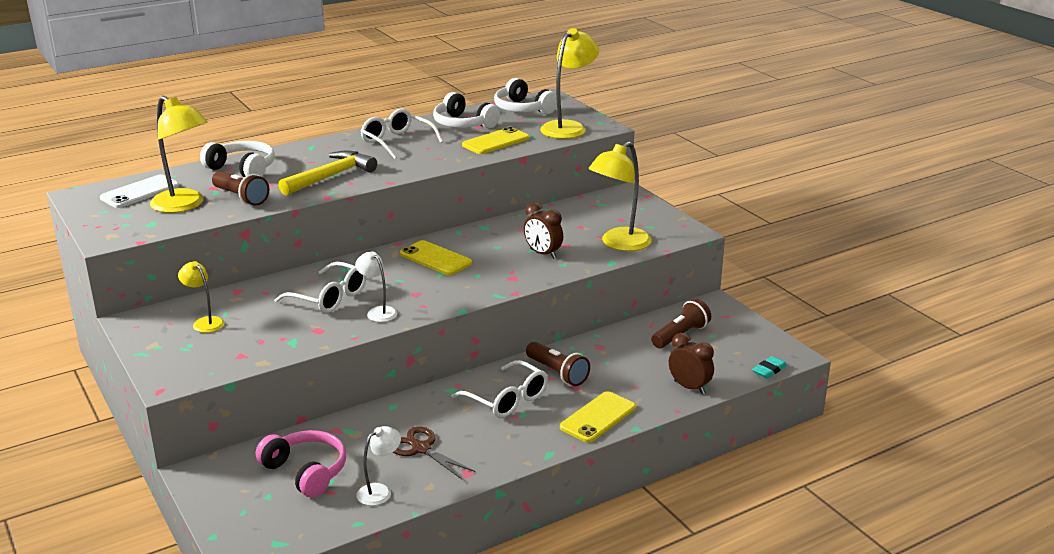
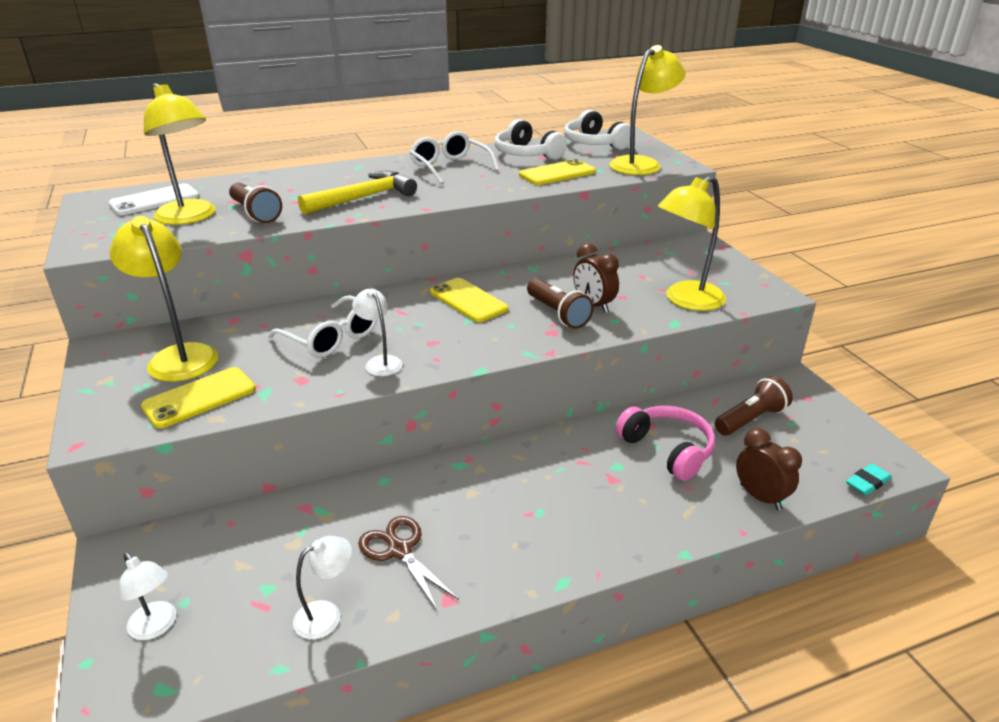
camera: 10 degrees right, 5 degrees up
(205, 322) = (179, 356): yellow lamp -> yellow lamp, size x1.83
(242, 169) = (275, 184): white headphones -> none
(254, 512) = (156, 627): none -> white lamp
(306, 471) = (246, 568): pink headphones -> pink headphones (667, 450)
(507, 399) = (524, 487): white glasses -> none
(557, 373) = (593, 456): brown flashlight -> brown flashlight (558, 314)
(598, 417) = (636, 530): yellow phone -> yellow phone (199, 398)

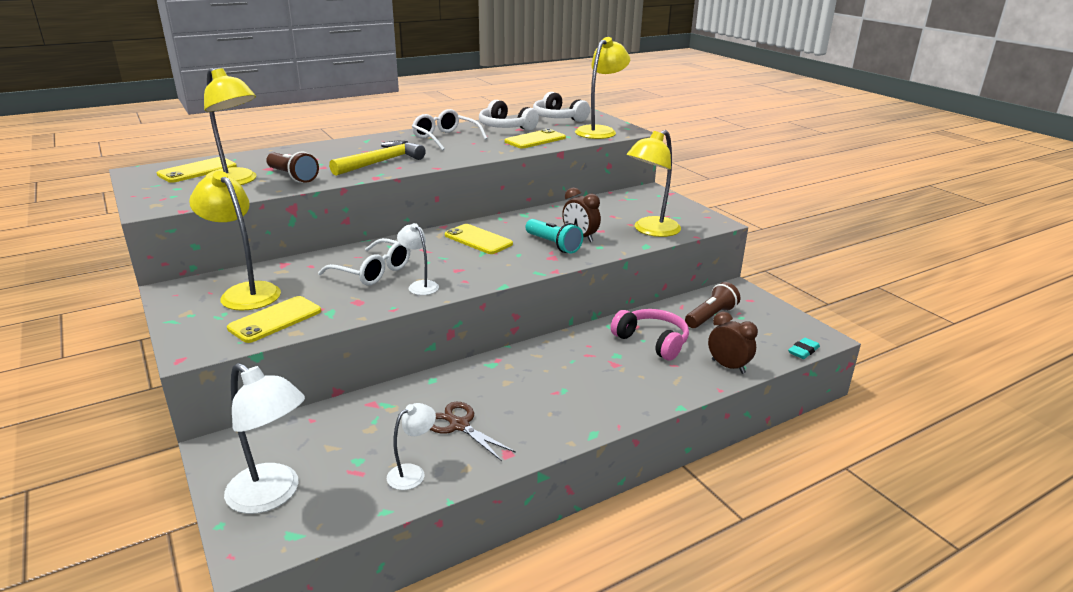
camera: 10 degrees left, 5 degrees down
(155, 200) = (197, 170): white phone -> yellow phone
(156, 627) = (272, 495): white lamp -> white lamp, size x1.83
(558, 314) = (553, 245): brown flashlight -> turquoise flashlight

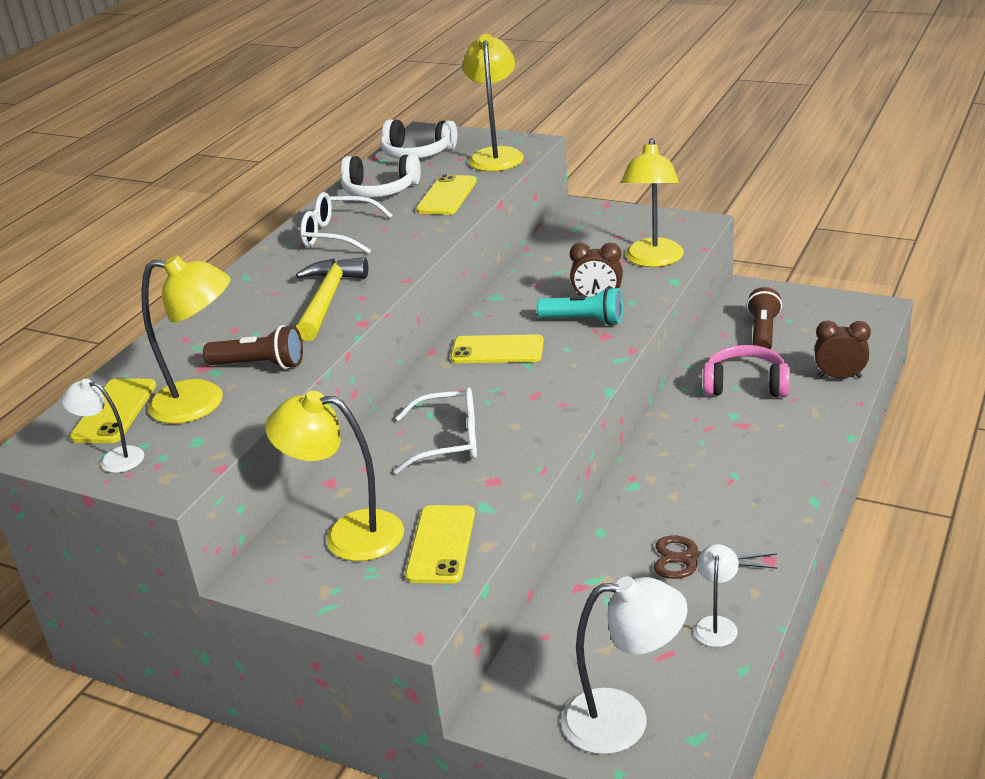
camera: 30 degrees left, 5 degrees up
(420, 285) = (526, 431): white lamp -> white lamp (114, 459)
(803, 351) = (879, 330): turquoise eraser -> none

